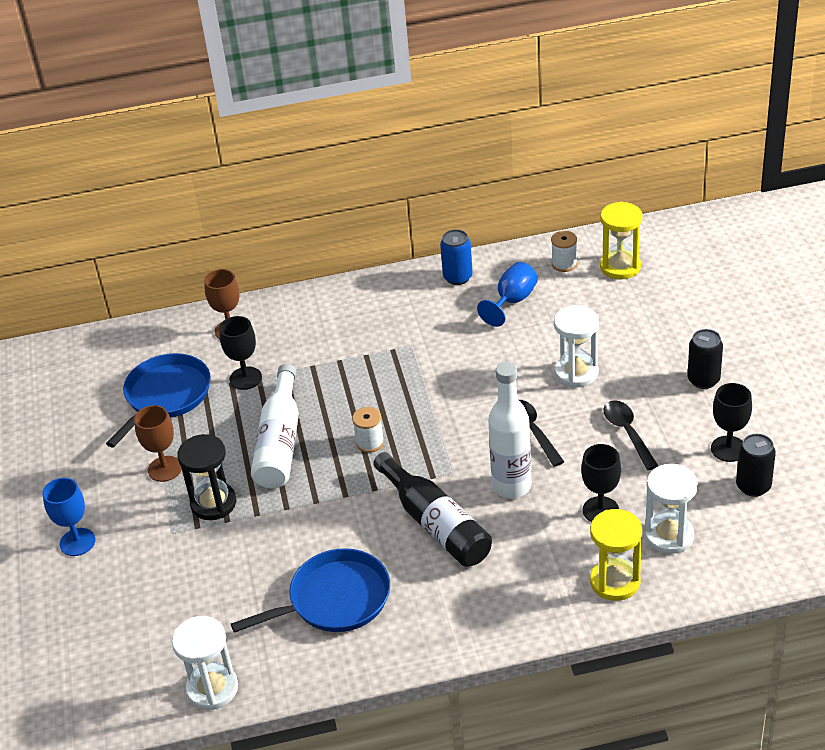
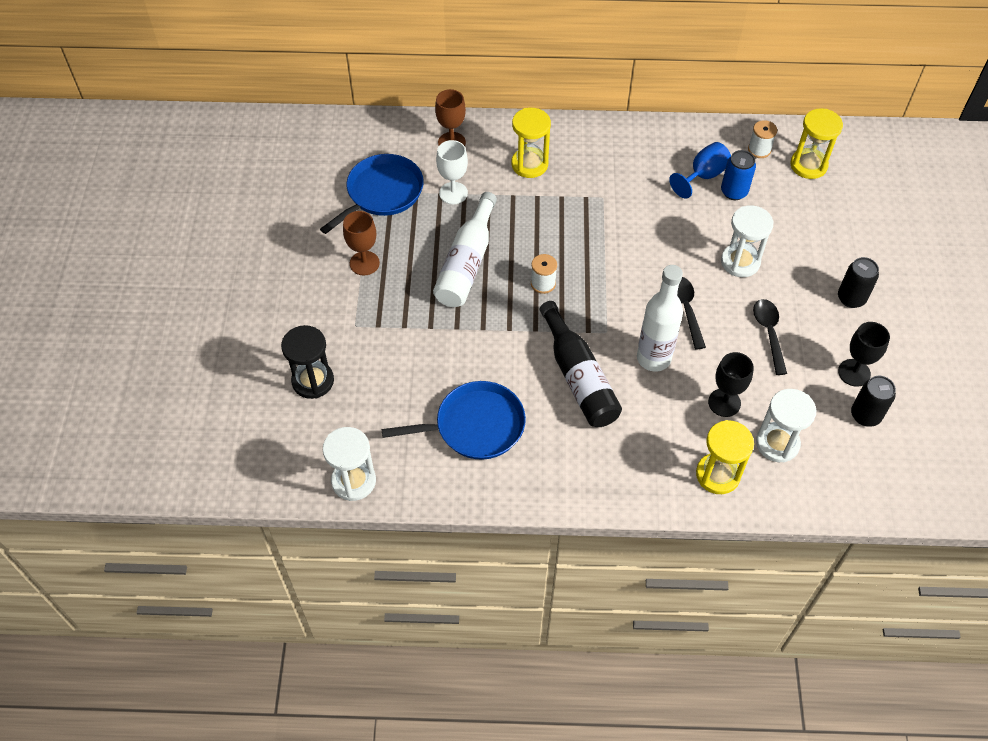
camera: 10 degrees right, 15 degrees up
(77, 542) = (276, 313): blue goblet -> none
(213, 503) = (397, 307): black hourglass -> black hourglass (313, 381)
(245, 378) = (453, 193): black goblet -> white goblet
(322, 332) = (529, 164): none -> yellow hourglass
(457, 277) = (661, 139): blue can -> blue can (734, 192)

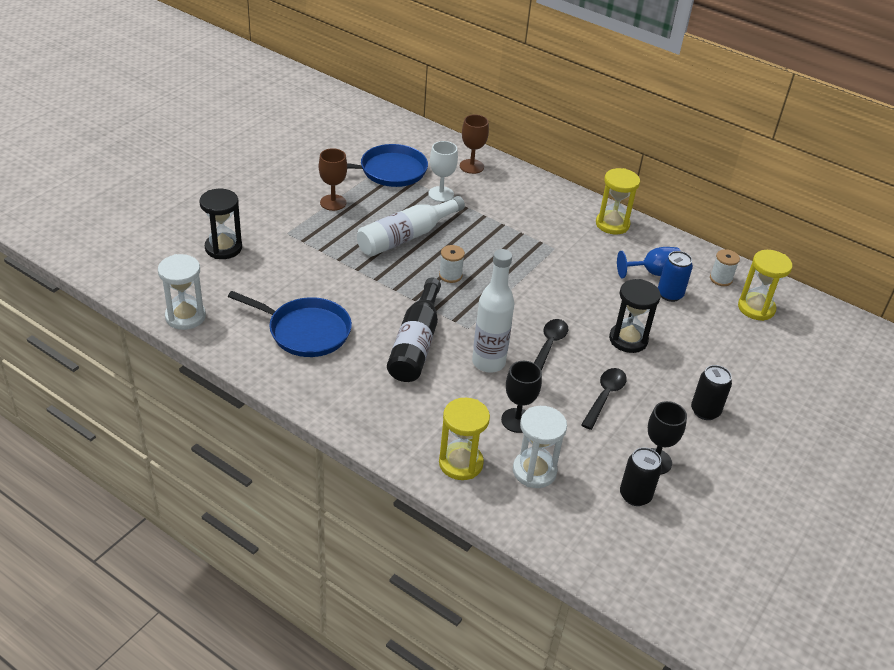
camera: 30 degrees right, 15 degrees down
(529, 164) = (517, 204): yellow hourglass -> yellow hourglass (612, 224)
(740, 262) = (628, 340): white hourglass -> black hourglass

